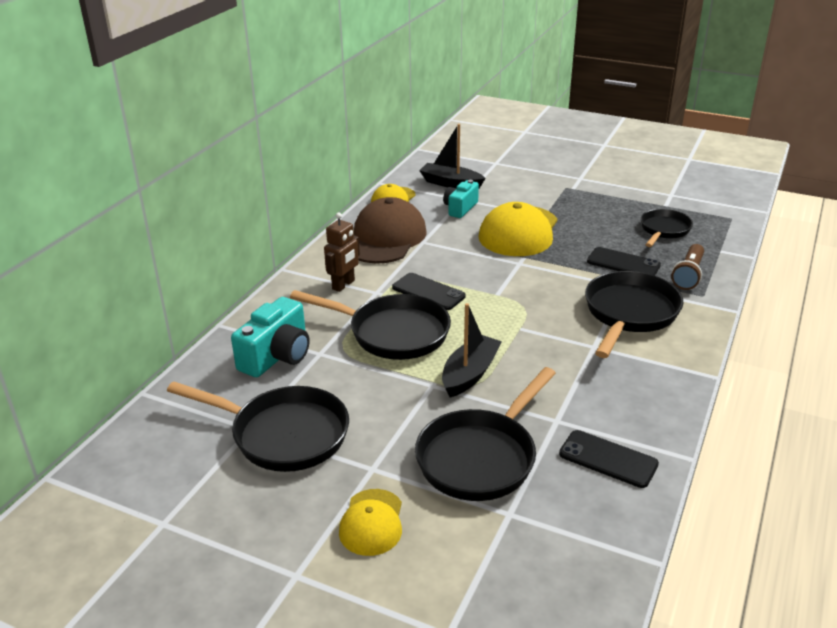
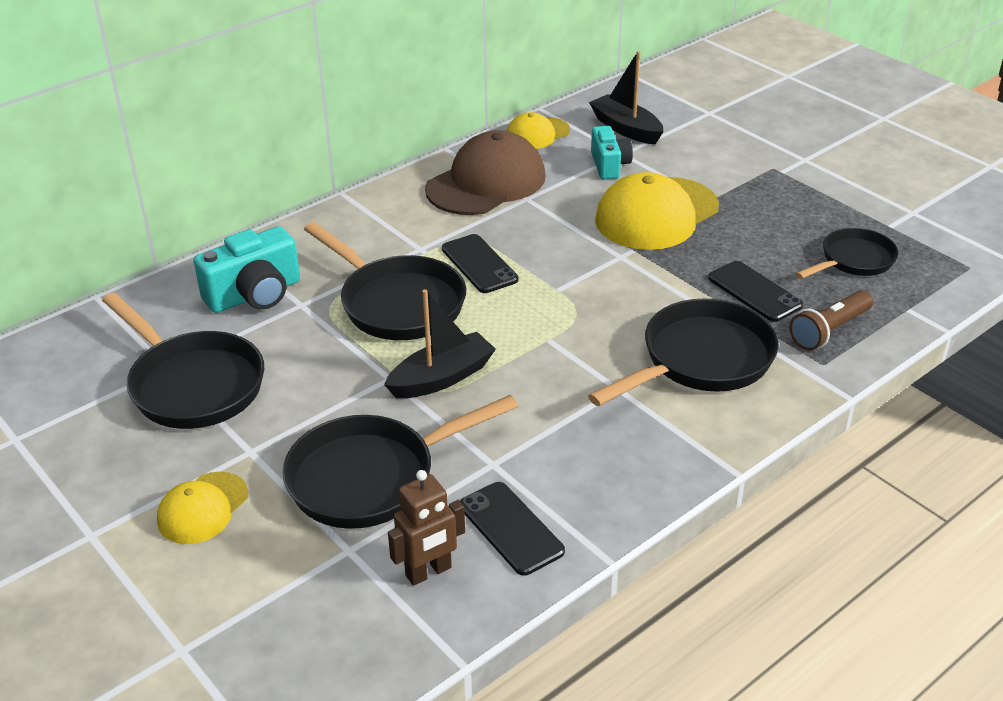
camera: 25 degrees right, 5 degrees up
(343, 285) = (391, 230): brown robot -> brown robot (429, 572)
(460, 208) = (609, 165): turquoise camera -> turquoise camera turned 120 degrees clockwise

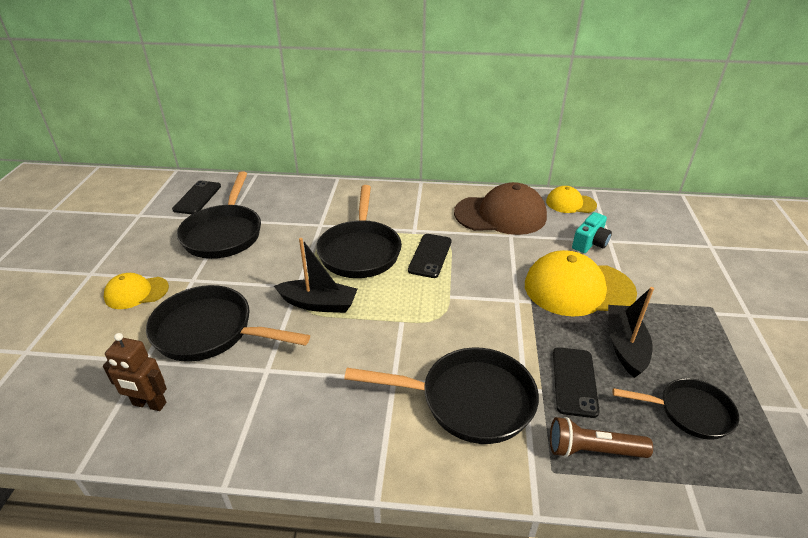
camera: 45 degrees right, 0 degrees up
(255, 294) = (310, 208): turquoise camera -> none
(511, 528) = (216, 415): black phone -> black phone (197, 198)
(626, 129) = (633, 227): black boat -> black boat (625, 346)

